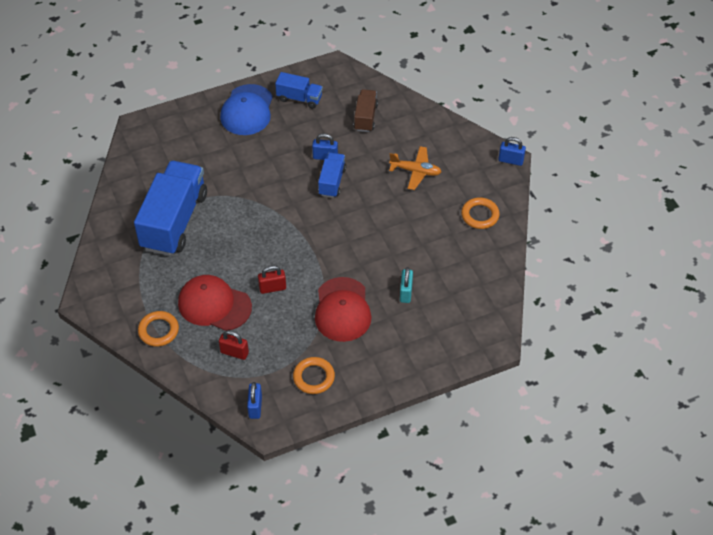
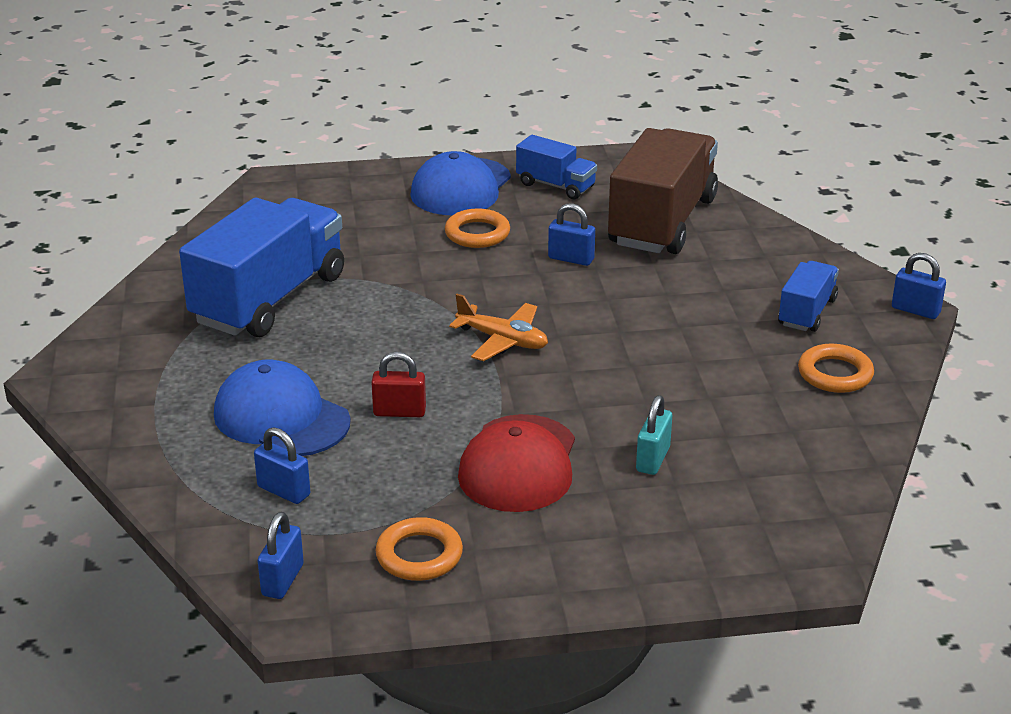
camera: 15 degrees right, 20 degrees down
(158, 330) = (161, 436): orange ring -> orange ring (477, 233)
(214, 305) = (281, 418): red cap -> blue cap
(234, 352) = (284, 491): red padlock -> blue padlock
(332, 182) = (570, 290): blue truck -> blue truck (806, 312)
(365, 117) = (662, 222): brown truck -> brown truck, size x2.01
(415, 171) = (729, 299): orange plane -> orange plane (503, 340)

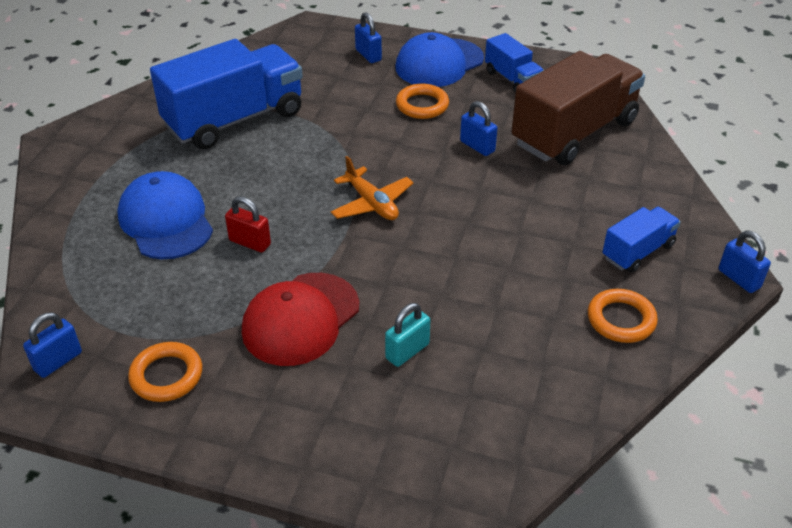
camera: 25 degrees right, 10 degrees up
(284, 491) = (119, 284): blue padlock -> blue padlock (368, 55)

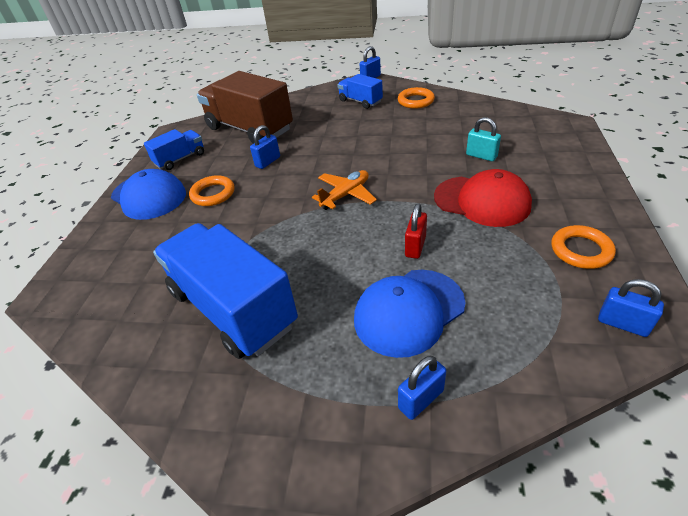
camera: 95 degrees left, 0 degrees up
(368, 55) = (124, 239): blue padlock -> blue padlock (421, 399)

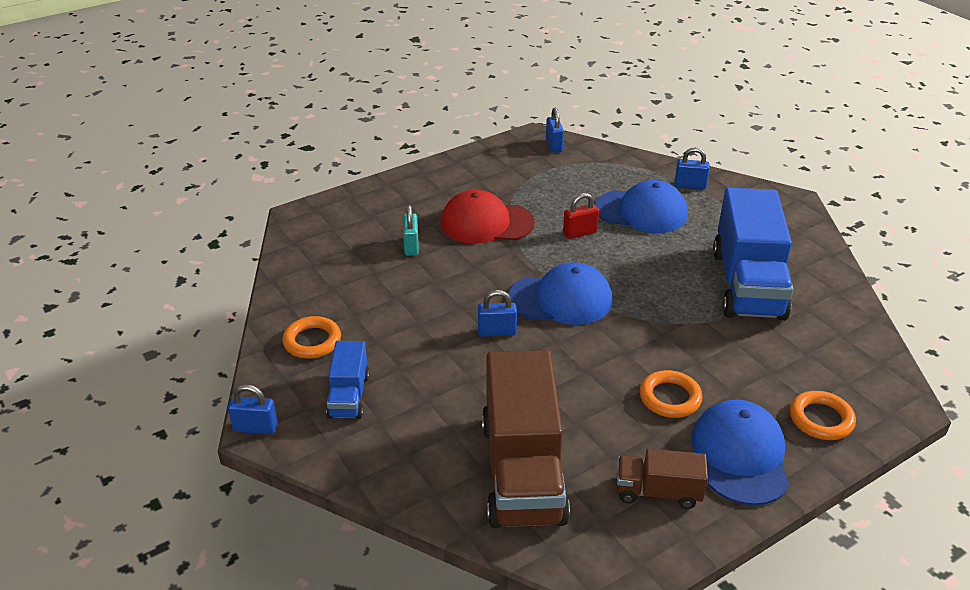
camera: 135 degrees left, 5 degrees down
(180, 159) = (658, 492): blue truck -> brown truck
(268, 162) = (571, 394): blue padlock -> blue padlock (497, 332)
(346, 195) = (561, 299): orange plane -> blue cap
(482, 201) = (486, 223): red cap -> red cap turned 75 degrees counterclockwise
(581, 250) = (501, 169): orange ring -> orange ring (821, 419)

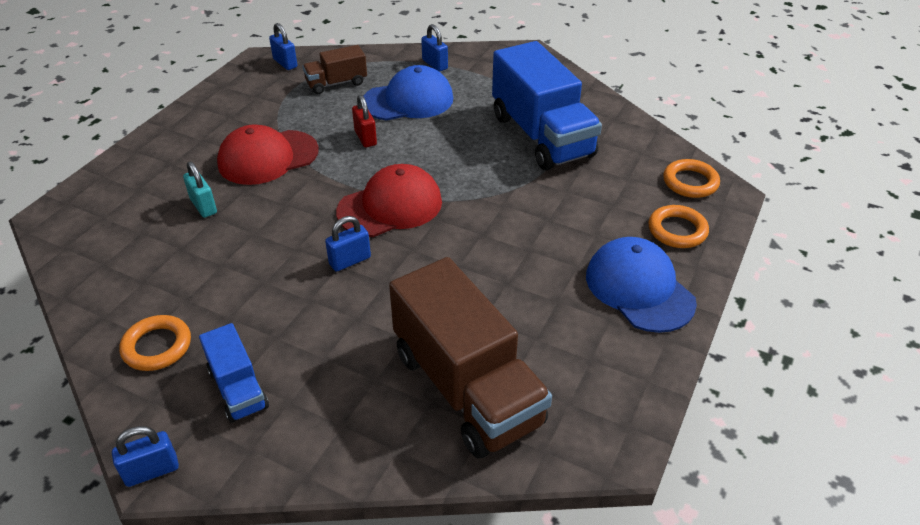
camera: 30 degrees left, 5 degrees up
(561, 299) = (390, 206): blue cap -> red cap
(579, 233) = (365, 138): red padlock -> red padlock turned 60 degrees counterclockwise
(658, 492) = (597, 352): brown truck -> brown truck (336, 83)
(670, 398) = (548, 261): orange ring -> orange ring (690, 182)
(690, 186) = (435, 64): blue padlock -> blue padlock turned 75 degrees clockwise

